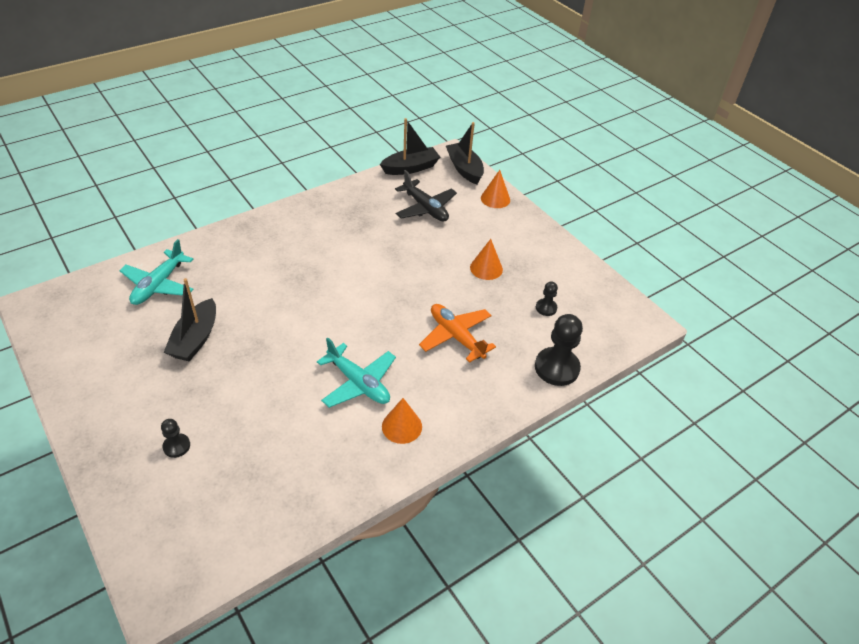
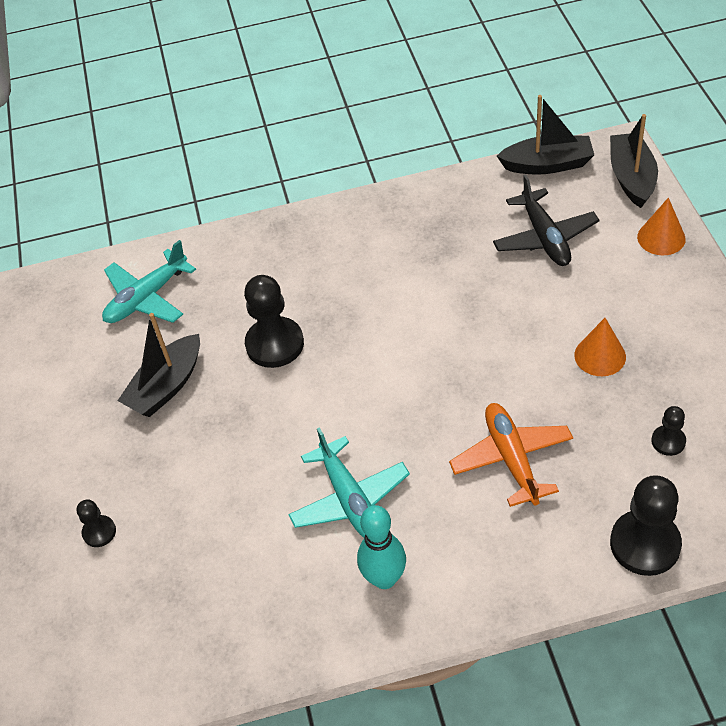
camera: 30 degrees right, 5 degrees up
(268, 298) = (275, 344): none -> black pawn
(402, 426) = (384, 578): orange cone -> turquoise bowling pin

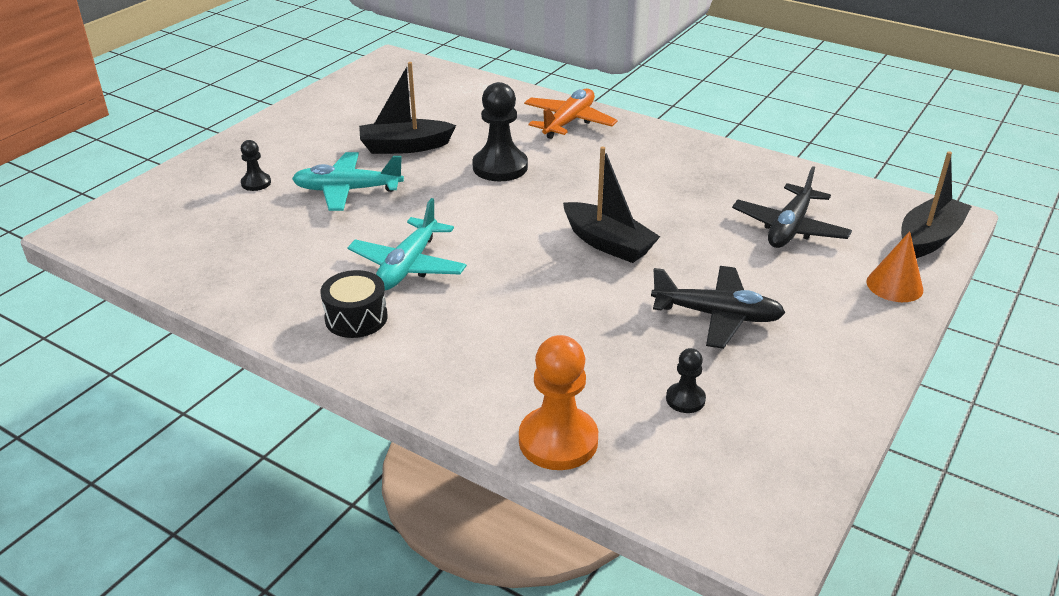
camera: 40 degrees right, 15 degrees down
(147, 298) = (466, 104): turquoise plane -> turquoise plane (347, 190)
(384, 578) = (356, 318): turquoise bowling pin -> black drum
(512, 459) = (547, 323): orange plane -> orange plane (569, 122)
(547, 164) = (864, 193): black boat -> black boat (608, 243)
(600, 356) = (717, 316): orange cone -> black plane
(645, 544) = (558, 440): black pawn -> orange pawn

